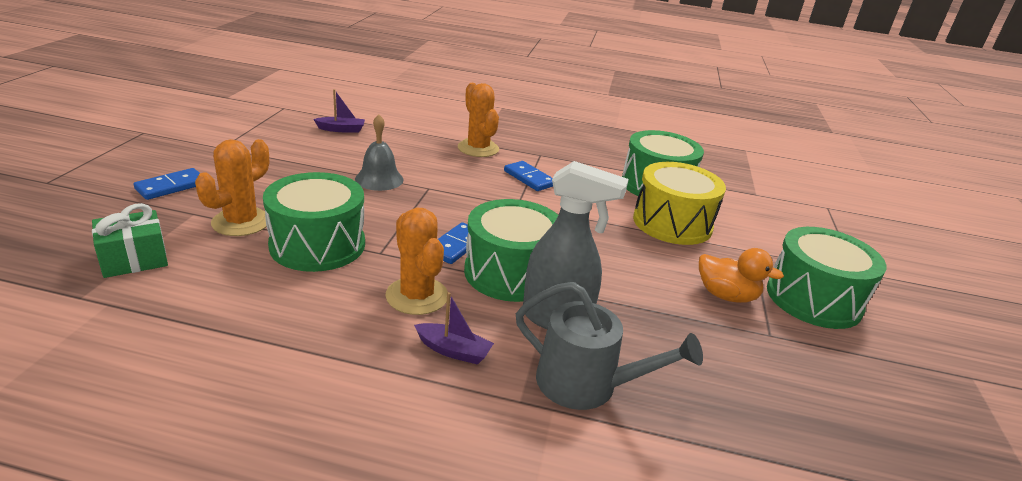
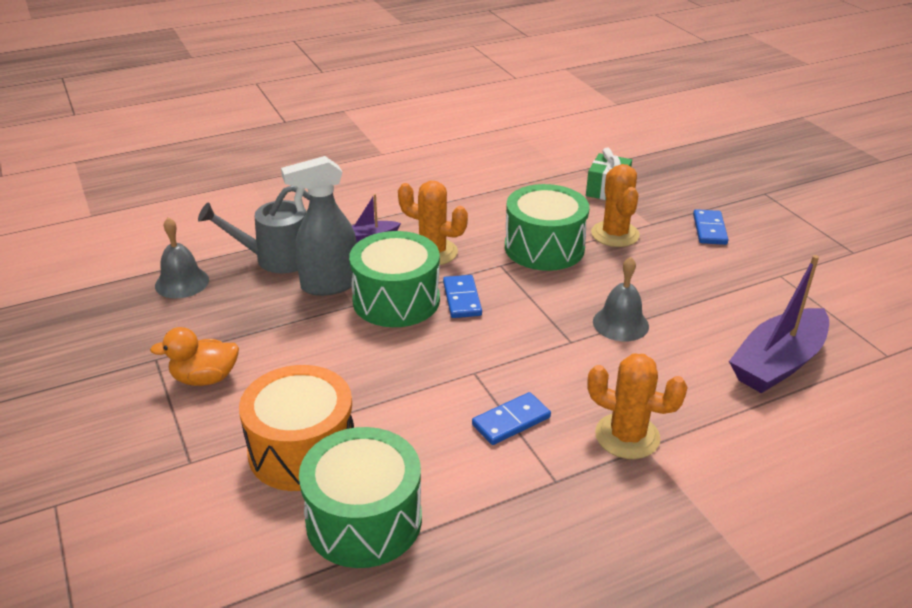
camera: 145 degrees right, 5 degrees up
(341, 129) = (777, 363): purple boat -> purple boat, size x2.07
(529, 178) = (511, 421): blue domino -> blue domino turned 45 degrees counterclockwise
(672, 223) = (302, 450): yellow drum -> orange drum
(722, 414) = (182, 282): none -> grey bell
(813, 299) = (112, 424): green drum -> none

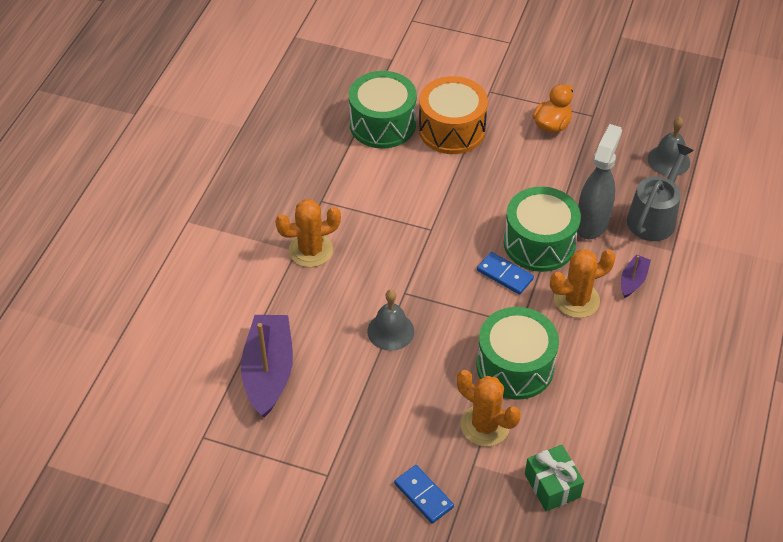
camera: 135 degrees right, 15 degrees up
(511, 421) = (377, 215): blue domino -> none

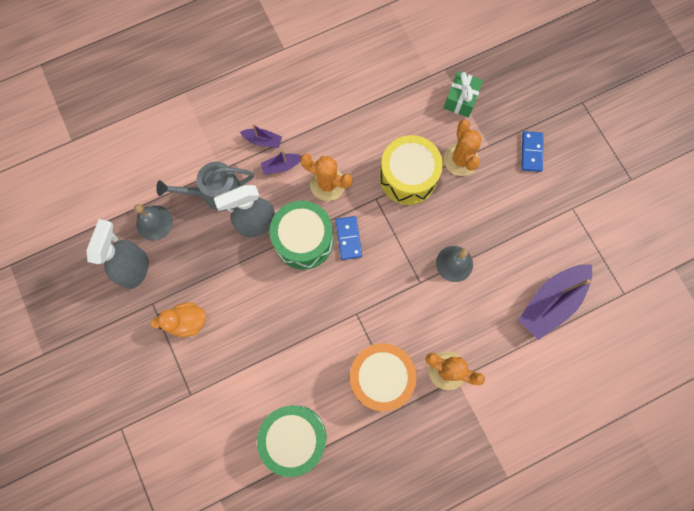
camera: 135 degrees left, 25 degrees up
(452, 130) = (254, 384): orange drum -> orange drum (380, 378)
(515, 366) = (408, 177): green drum -> yellow drum
(636, 124) = (135, 268): none -> grey spray bottle
(676, 286) = (263, 141): none -> purple boat

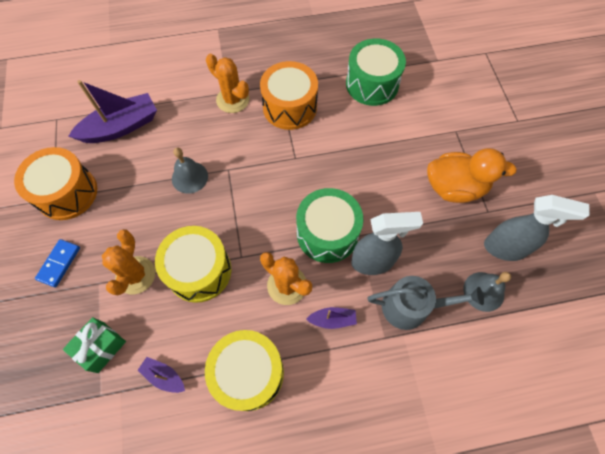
camera: 165 degrees left, 10 degrees down
(135, 268) = (505, 248): grey spray bottle -> grey spray bottle turned 105 degrees counterclockwise
(187, 322) = (454, 187): orange duck -> orange duck, size x1.57
(263, 141) = (348, 357): purple boat -> purple boat (164, 376)
(338, 111) = (248, 373): none -> yellow drum
(348, 238) = (282, 224): blue domino -> none
(563, 216) = (67, 193): none -> orange drum

